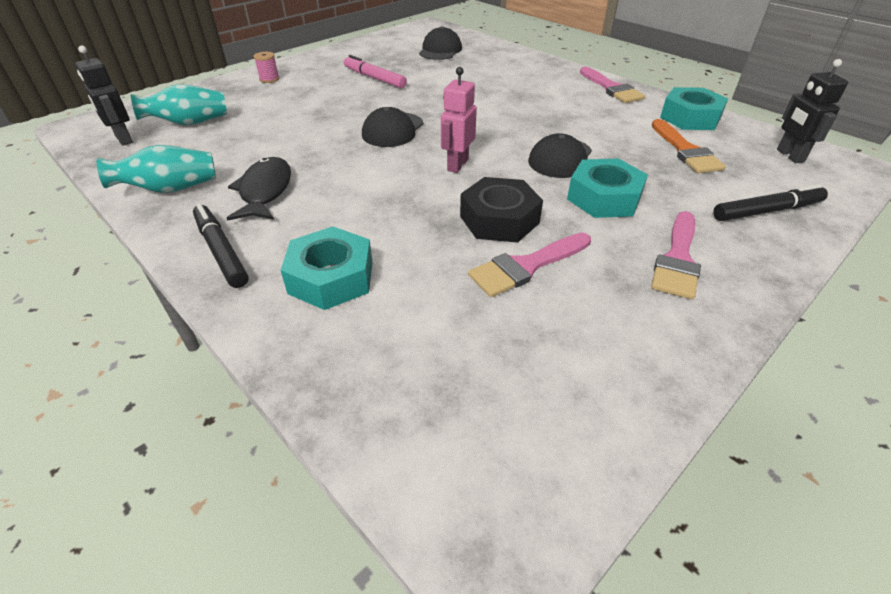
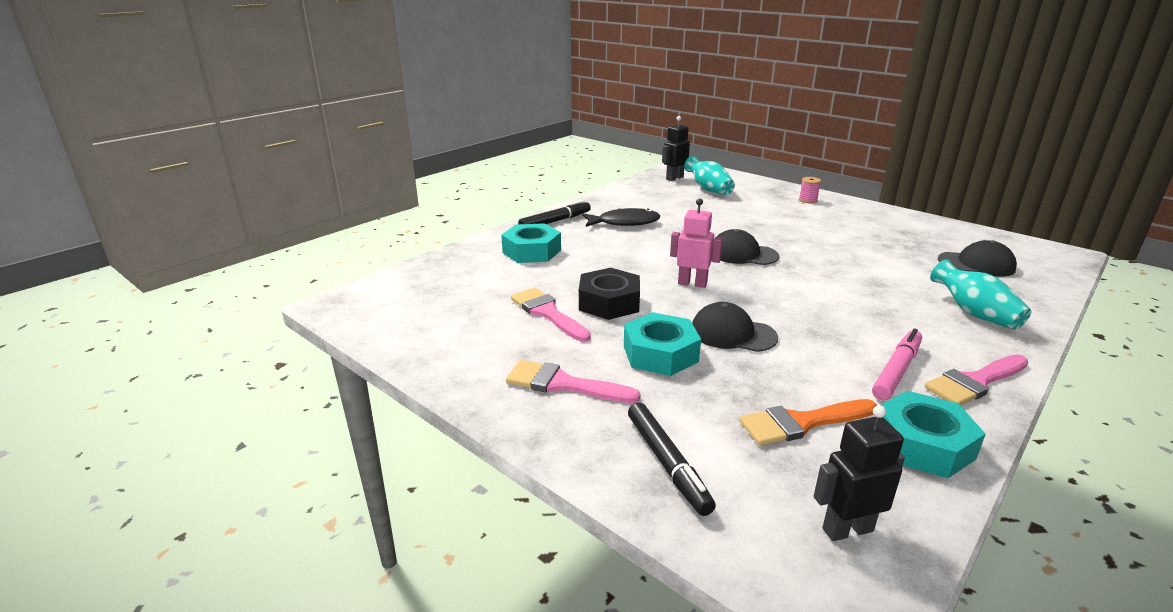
camera: 85 degrees right, 15 degrees down
(170, 189) = (618, 199): turquoise vase -> turquoise vase (974, 313)
(374, 78) = (852, 238): pink marker -> pink marker (896, 371)

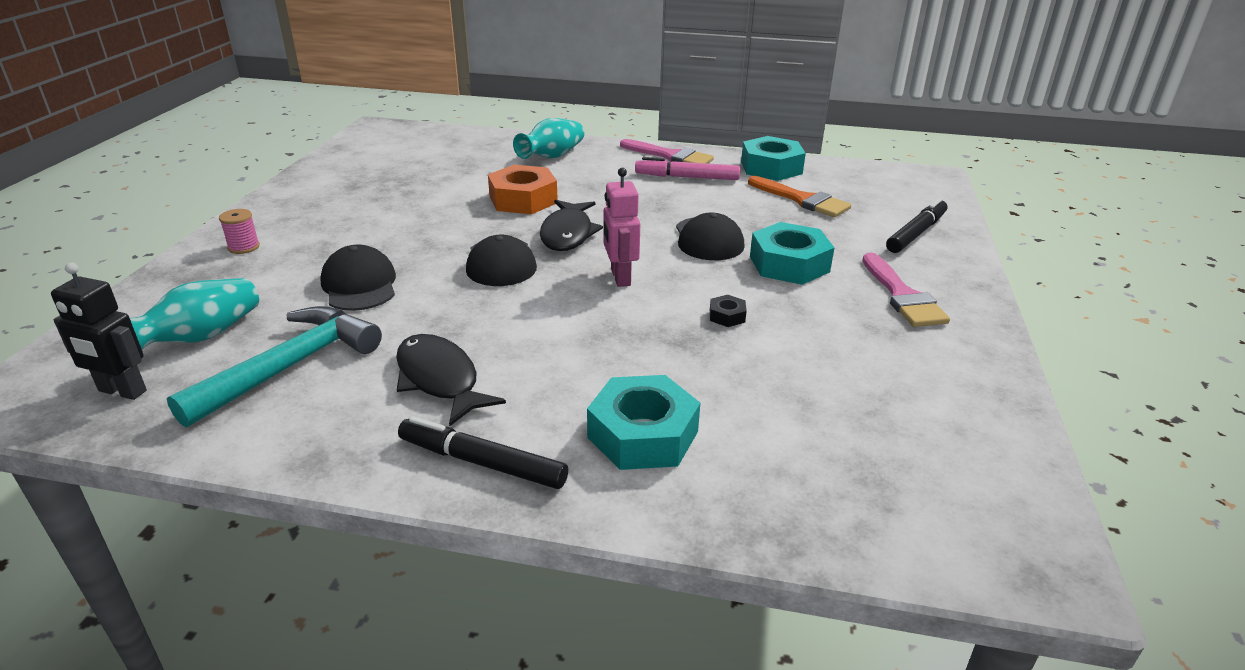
camera: 120 degrees left, 5 degrees up
(547, 313) = (801, 348): pink brush -> none
(609, 302) = (727, 316): black nut -> black nut, size x0.44
(666, 200) = (290, 367): none -> turquoise hammer
(777, 282) = (568, 234): none -> black fish
(847, 529) = (881, 181): black robot -> none
(857, 280) = (523, 199): none -> orange nut
(976, 264) = (434, 156): black cap -> black cap (359, 285)

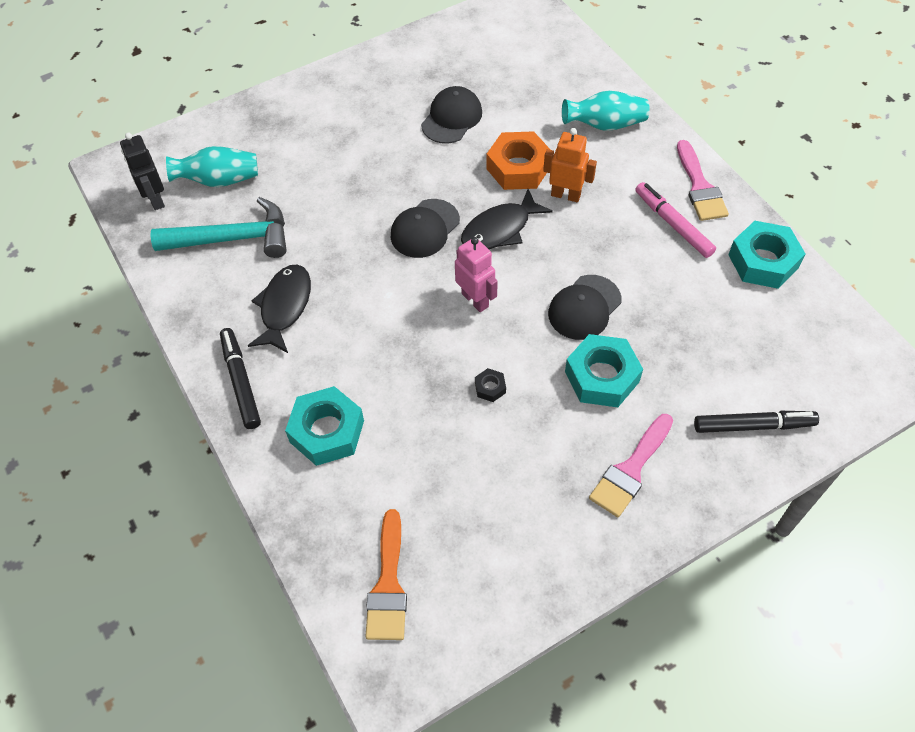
camera: 50 degrees right, 25 degrees up
(244, 247) = (308, 105): pink spool -> none
(359, 285) = (329, 191): black cap -> black cap (452, 118)
(586, 196) = (565, 195): none -> orange robot
(620, 277) = (475, 300): pink robot -> pink robot turned 105 degrees clockwise
(802, 200) = (724, 319): orange brush -> orange brush (388, 585)

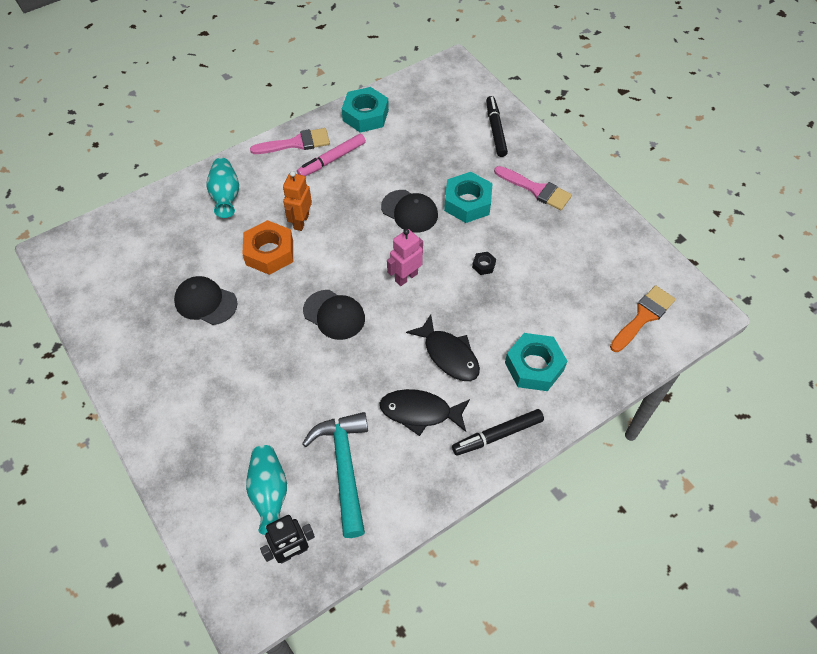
camera: 95 degrees left, 0 degrees up
(388, 585) = (643, 317): orange brush -> orange brush turned 45 degrees counterclockwise
(500, 229) = (335, 263): black fish -> black fish (449, 355)

